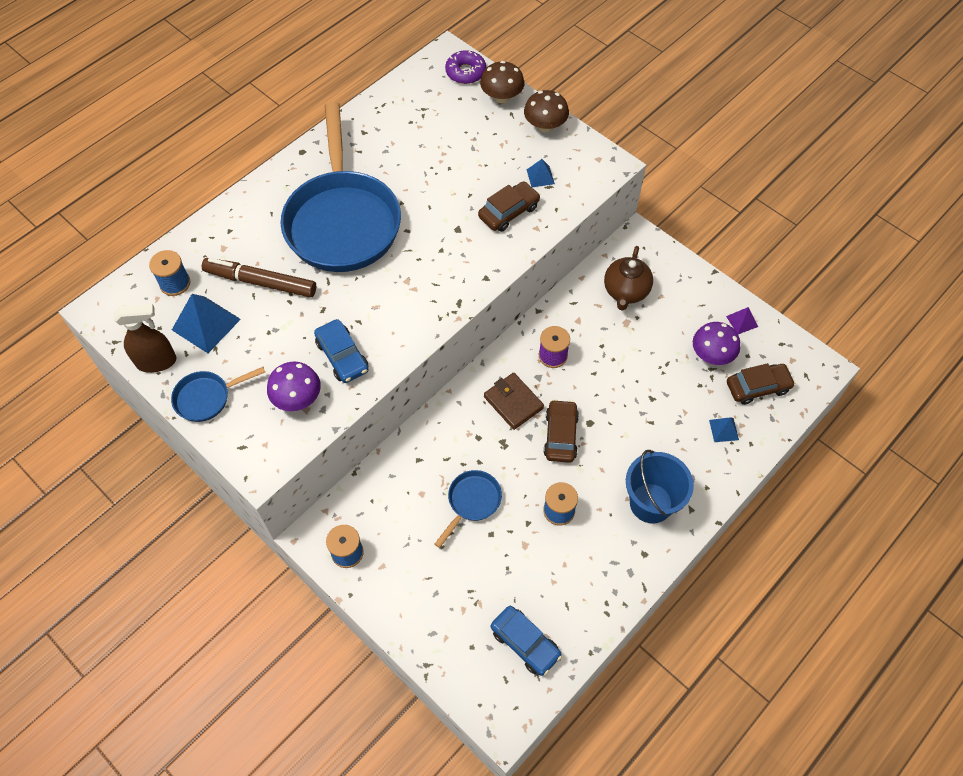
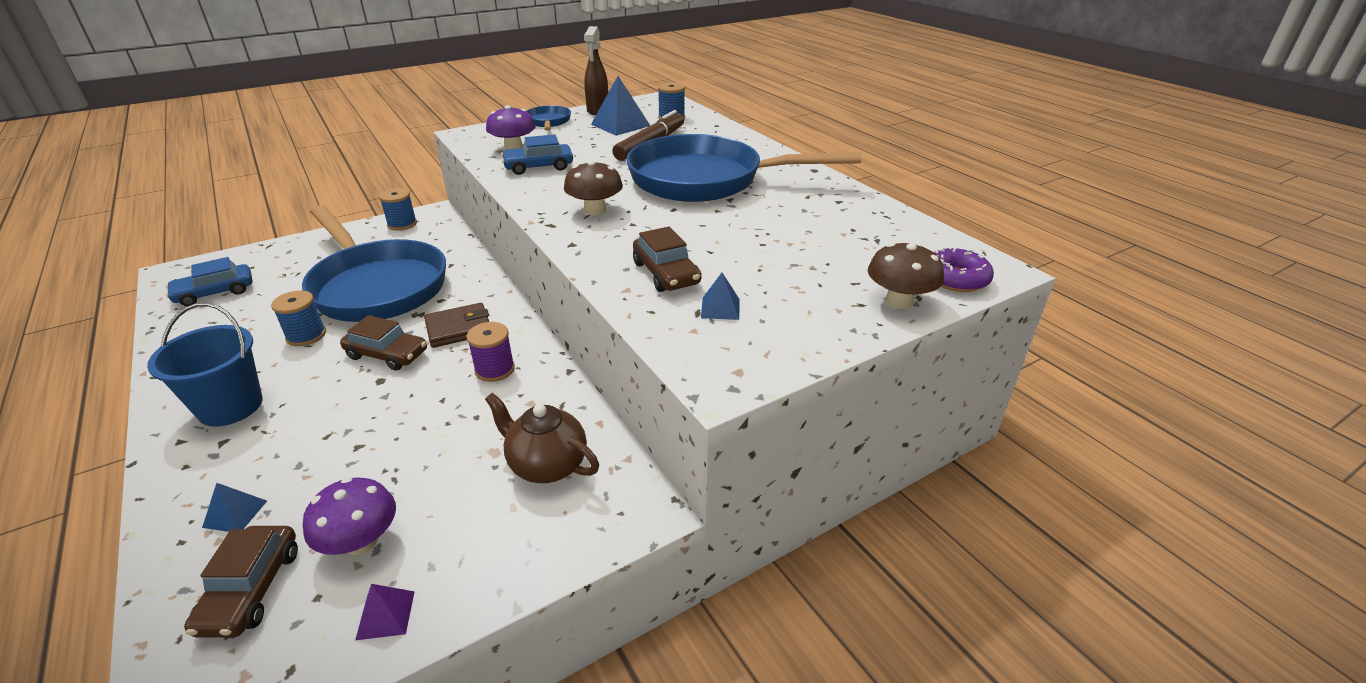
camera: 105 degrees right, 25 degrees down
(472, 502) = (377, 286): blue pan -> blue pan, size x2.35
(545, 126) = (828, 330): brown mushroom -> brown mushroom (595, 210)

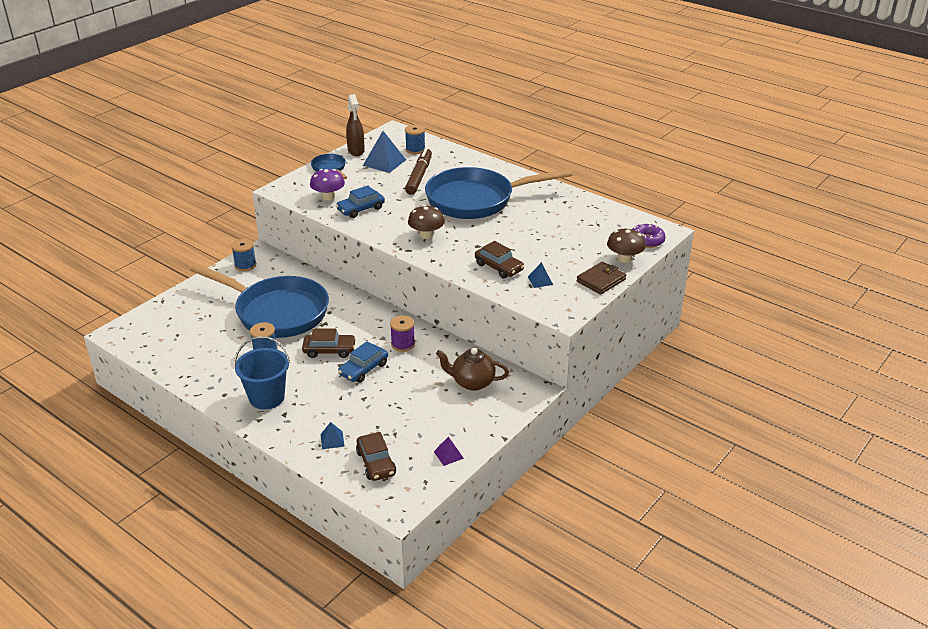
camera: 20 degrees left, 0 degrees up
(215, 293) = (167, 340): blue car -> blue car (363, 369)
(361, 542) = (409, 434): purple mushroom -> none
(459, 328) = (359, 326): brown wallet -> brown wallet (601, 280)

